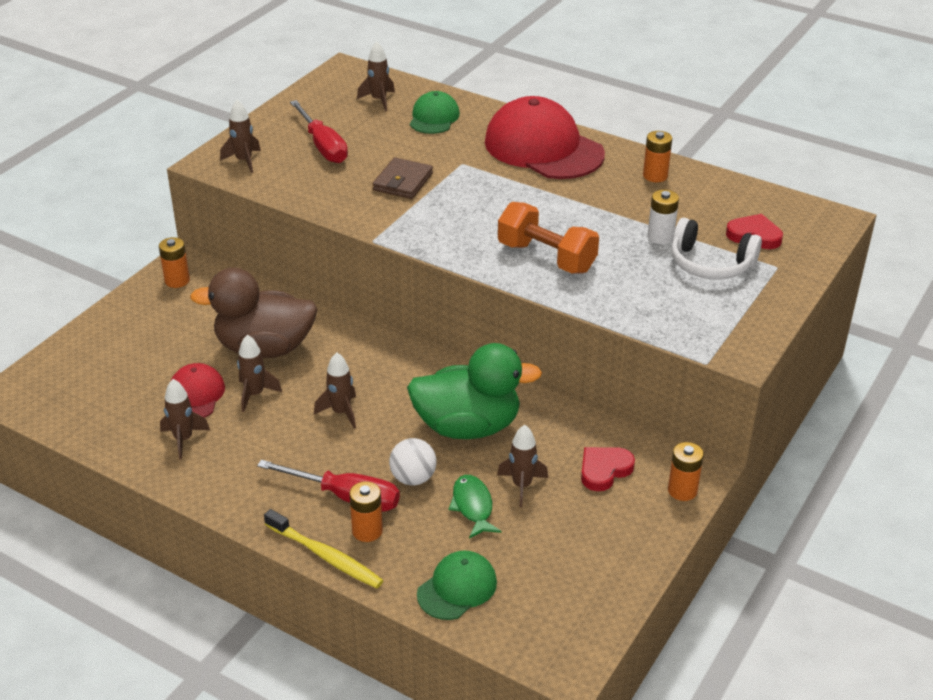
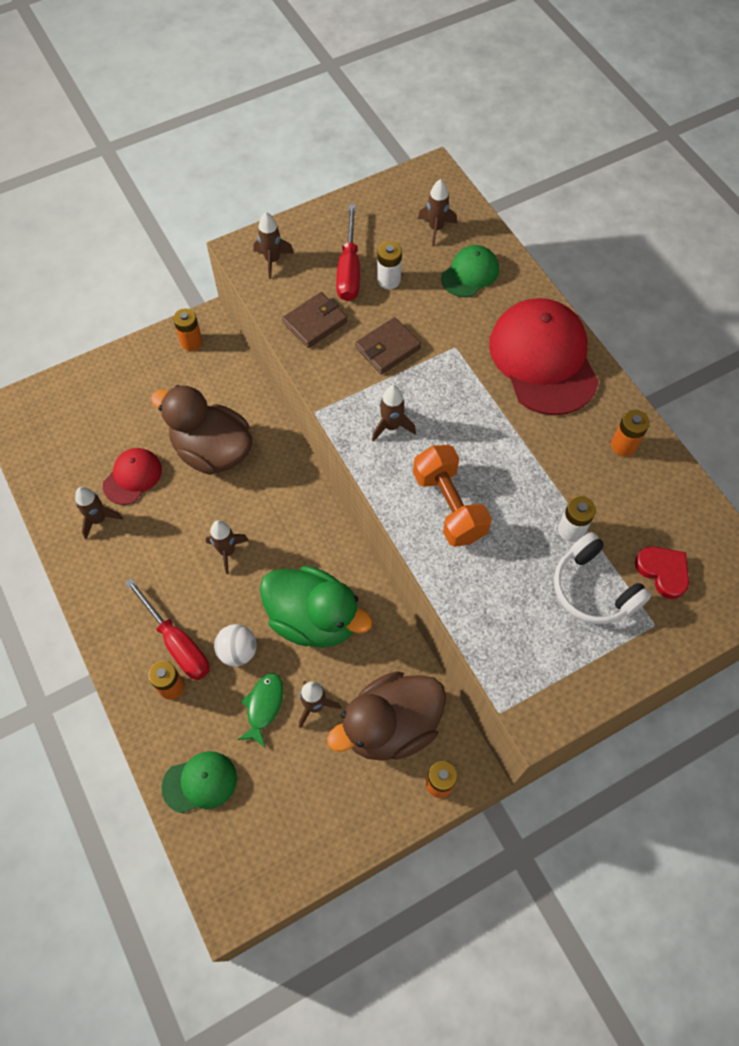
camera: 30 degrees right, 25 degrees up
(255, 394) = (176, 498): brown rocket -> brown rocket (391, 426)
(321, 186) = (315, 322): none -> brown wallet
(325, 556) = (127, 695): yellow toothbrush -> none
(365, 142) = (388, 280): none -> white battery
(604, 470) = (390, 726): red heart -> brown duck

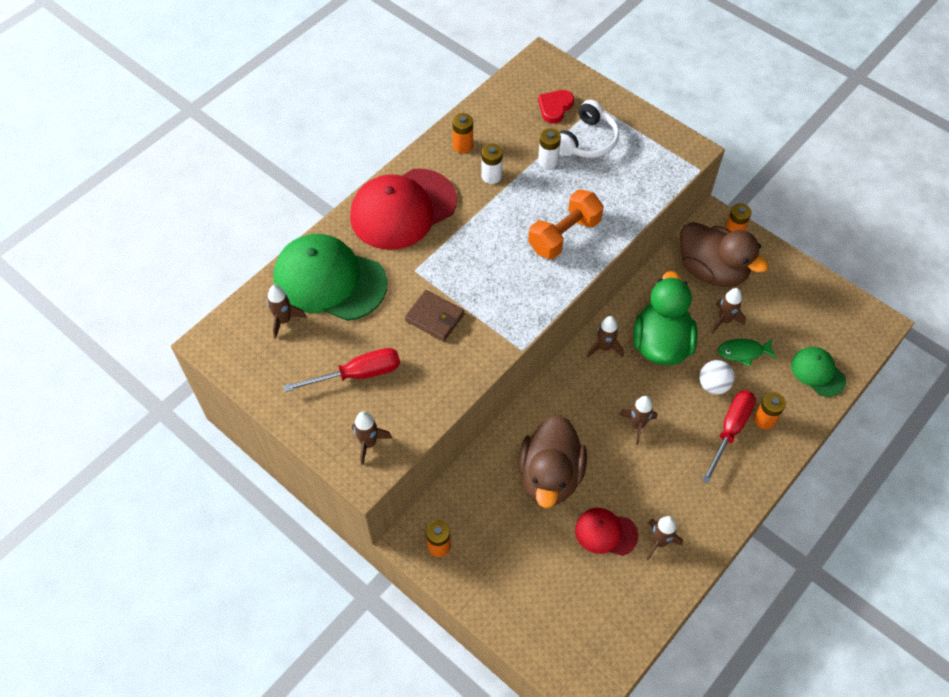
camera: 110 degrees left, 5 degrees down
(315, 322) = (429, 381): brown wallet -> none
(388, 280) = (359, 339): white battery -> white battery (491, 176)
(391, 426) = (511, 292): brown rocket -> brown rocket (604, 348)
(470, 273) = (329, 280): green cap -> green cap, size x1.95

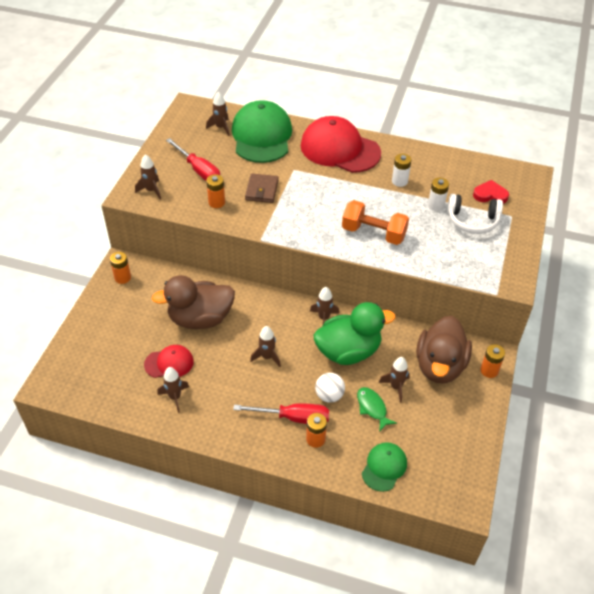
camera: 65 degrees right, 10 degrees down
(463, 146) = (415, 160): orange battery -> orange battery (216, 202)
(606, 532) = (169, 363): red cap -> red cap turned 90 degrees clockwise

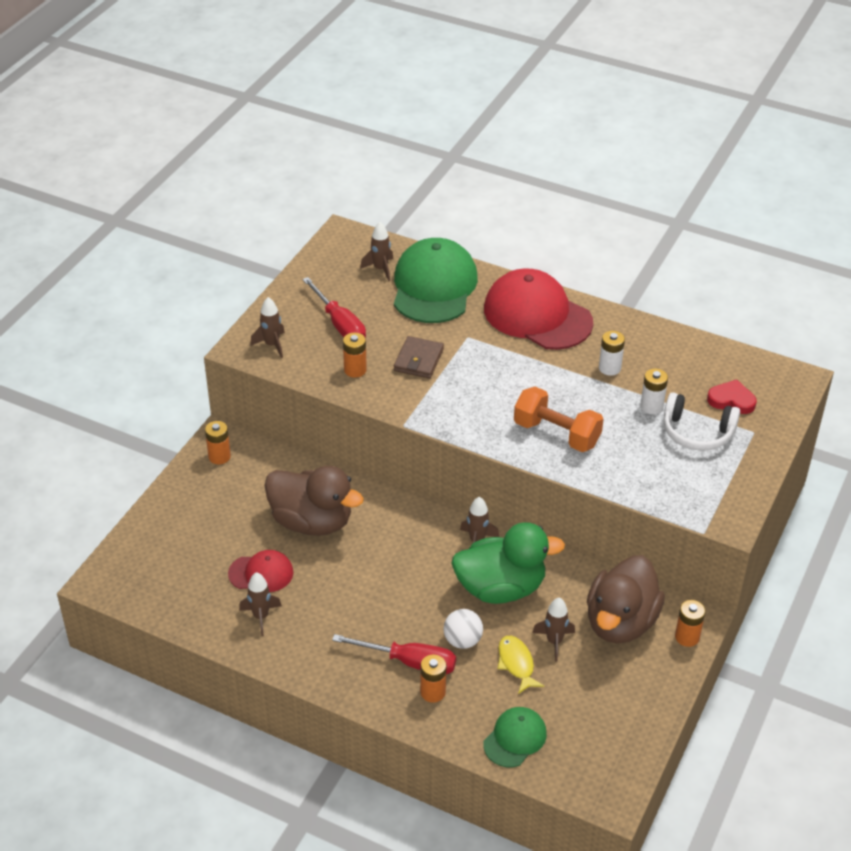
camera: 10 degrees right, 5 degrees down
(200, 318) = (312, 522): brown duck -> brown duck turned 150 degrees counterclockwise
(267, 357) = (390, 581): brown rocket -> none
(372, 408) = (516, 663): green fish -> yellow fish

